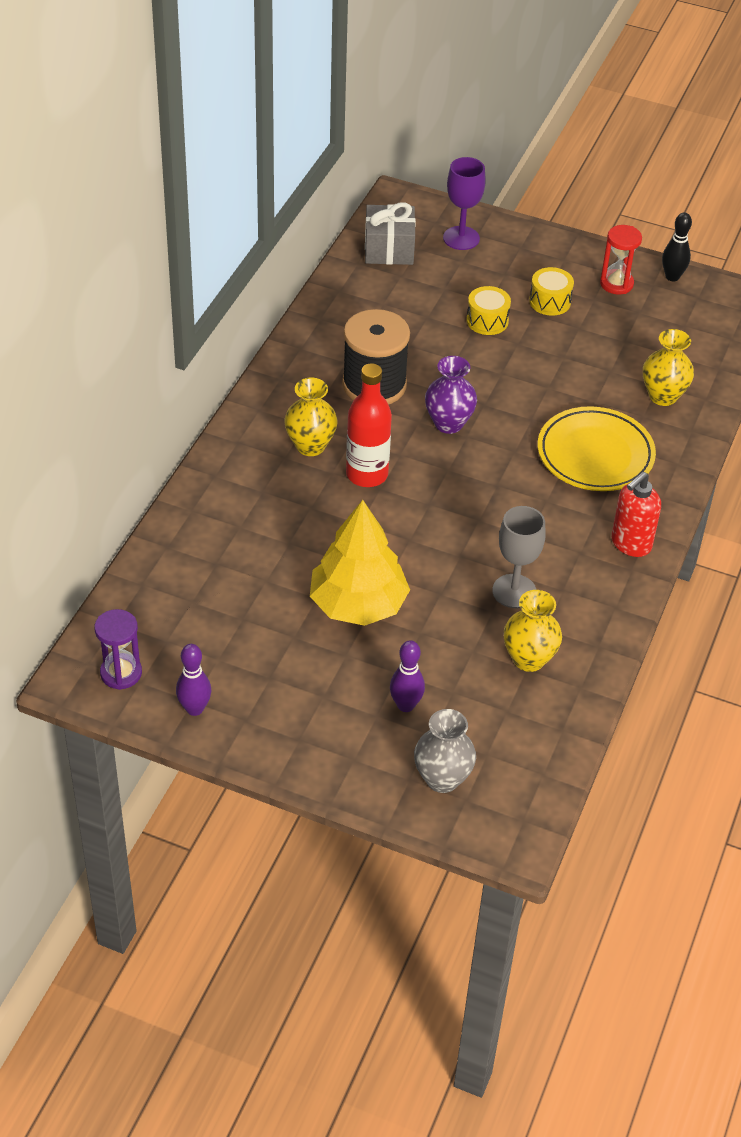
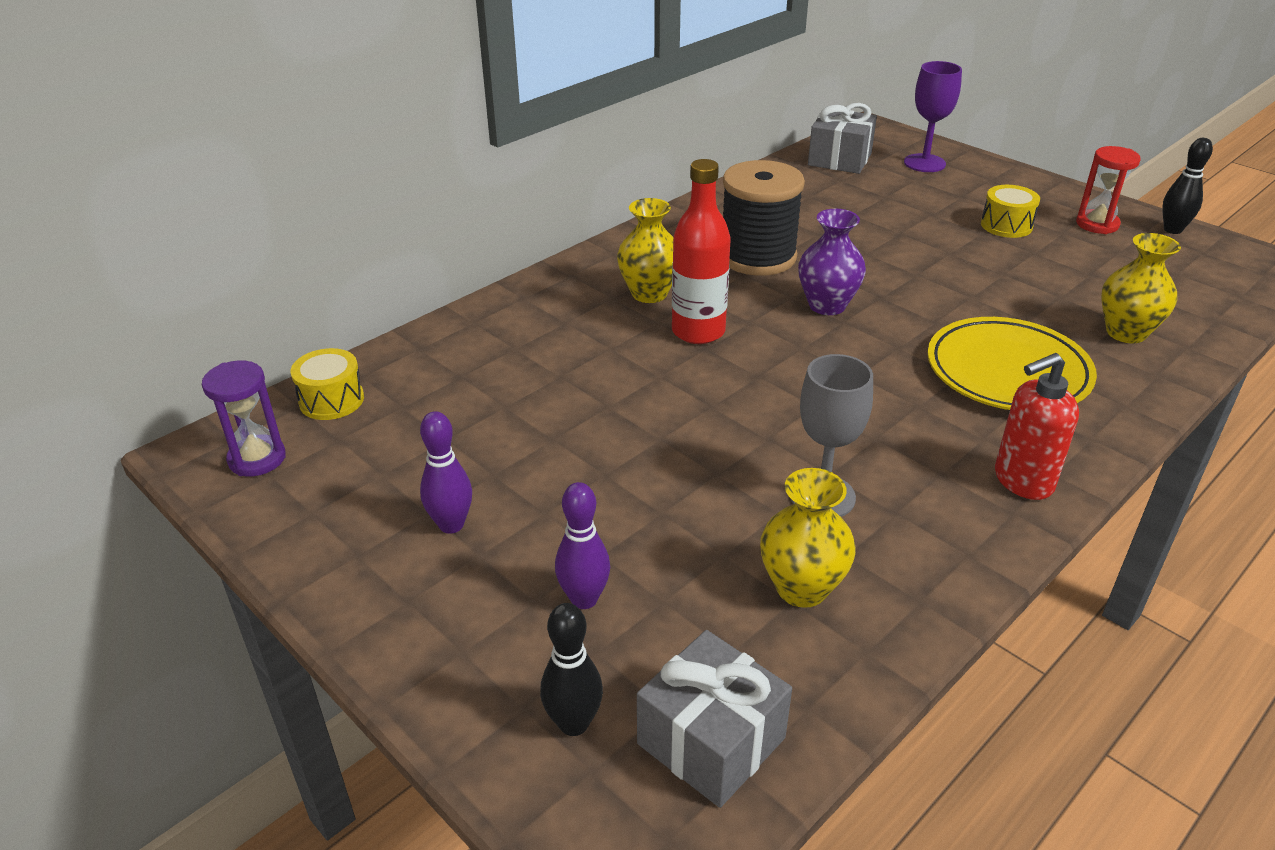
camera: 25 degrees right, 10 degrees down
(194, 709) = (306, 522): purple bowling pin -> purple bowling pin (451, 525)
(358, 604) = (600, 459): yellow tree -> none
(442, 778) = (573, 723): grey vase -> black bowling pin
(487, 321) = (922, 228): yellow drum -> yellow drum (331, 400)
(520, 764) = (711, 741): none -> grey gift

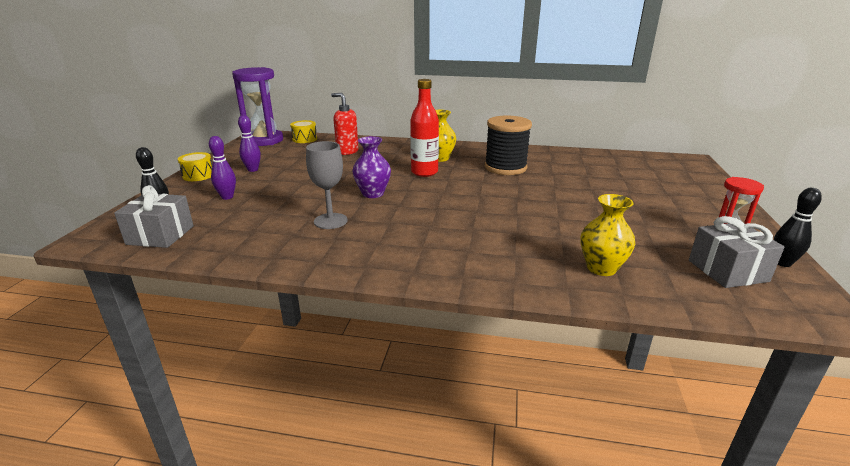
camera: 55 degrees right, 10 degrees down
(257, 459) = (264, 140): purple hourglass -> purple hourglass, size x1.84
(801, 588) = (262, 231): yellow vase -> none
(827, 305) = (488, 189): purple vase -> purple vase (373, 194)
(839, 159) = (638, 161): grey gift -> grey gift (727, 271)
(924, 163) = (683, 178): purple goblet -> none
(1006, 225) = (660, 211): yellow drum -> yellow drum (198, 175)
(1007, 372) = (496, 241): yellow plate -> none
(1022, 481) = (395, 264): red soap dispenser -> red soap dispenser (347, 151)

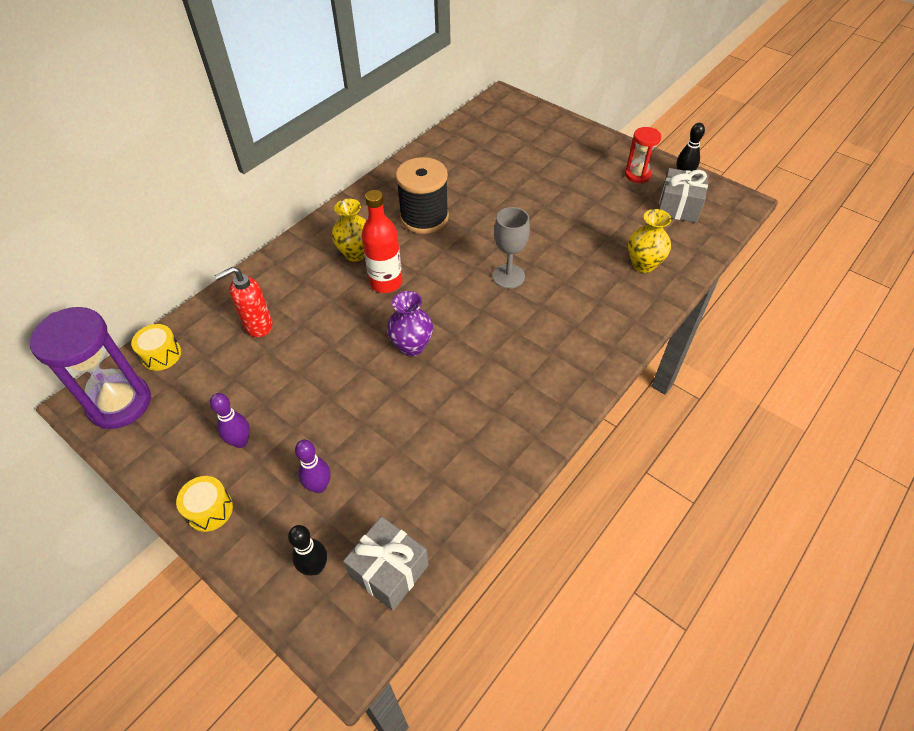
camera: 60 degrees left, 25 degrees up
(330, 221) = (456, 403): grey goblet -> grey goblet (508, 276)

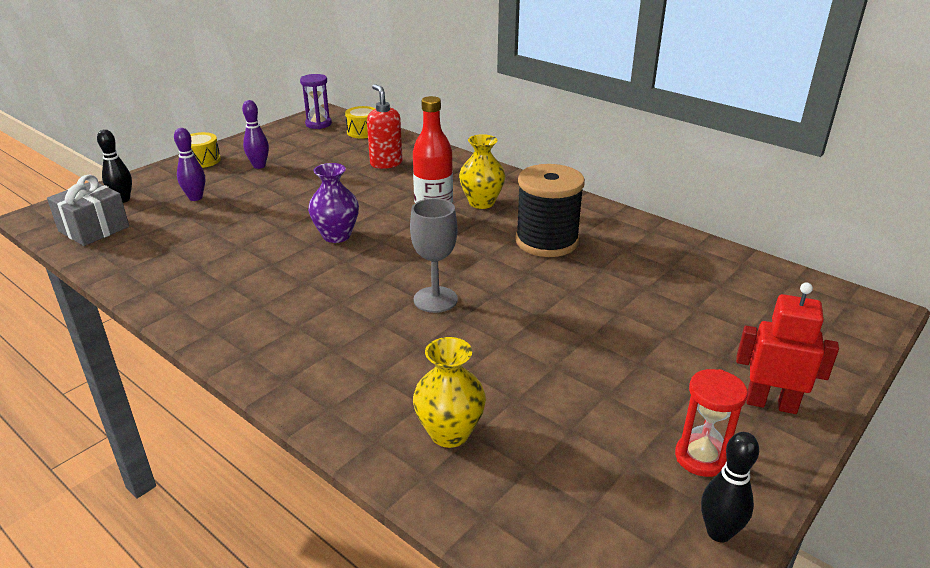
camera: 90 degrees right, 20 degrees down
(120, 403) = (318, 124): purple hourglass -> purple hourglass, size x0.54
(592, 146) = (771, 403): none -> red robot
(678, 207) = (612, 507): grey gift -> none

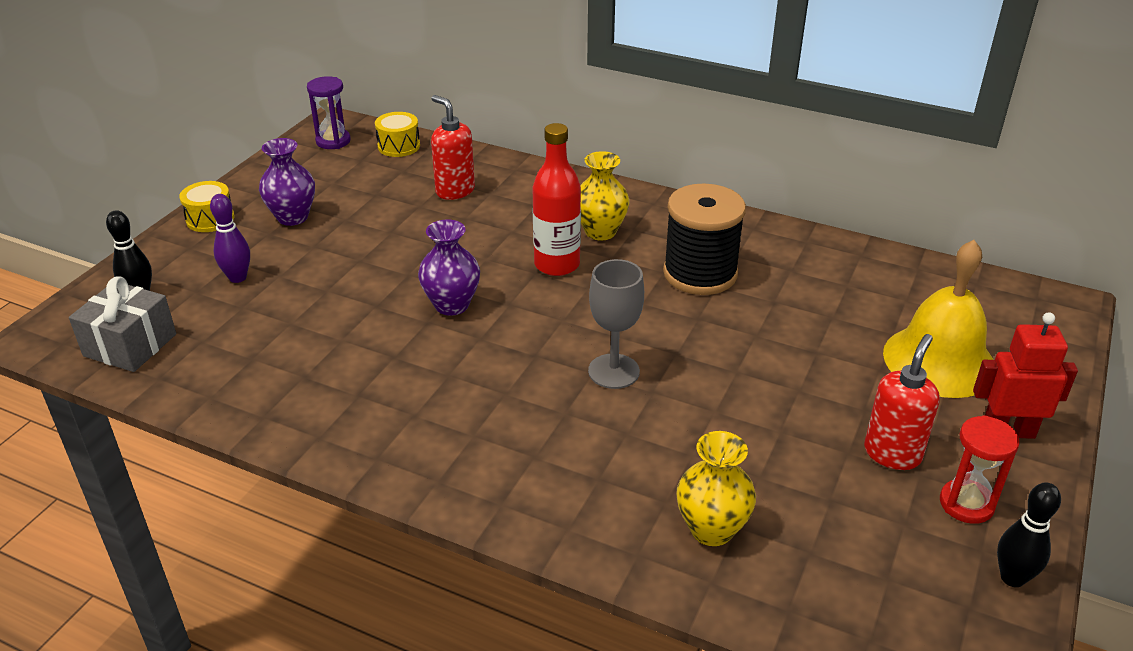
camera: 15 degrees left, 5 degrees up
(259, 166) = (292, 217): purple bowling pin -> purple vase
(648, 402) = (892, 453): none -> red soap dispenser
(729, 336) = (939, 361): none -> yellow bell

